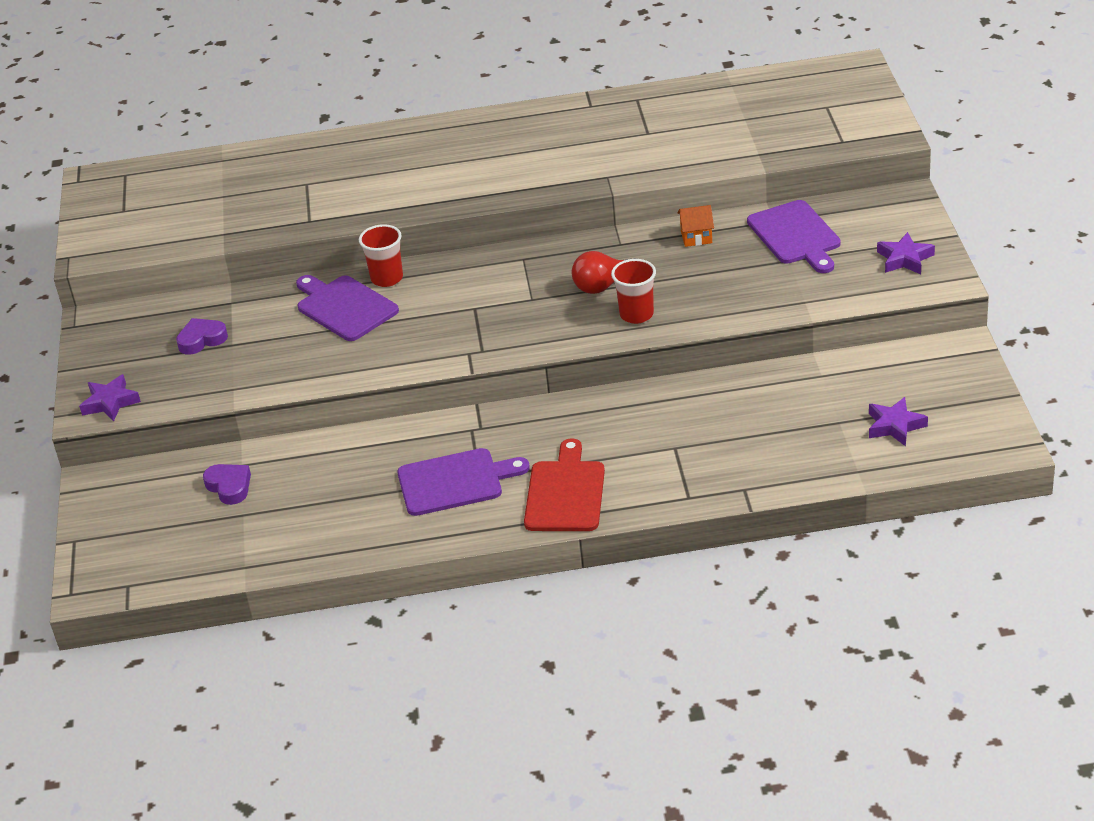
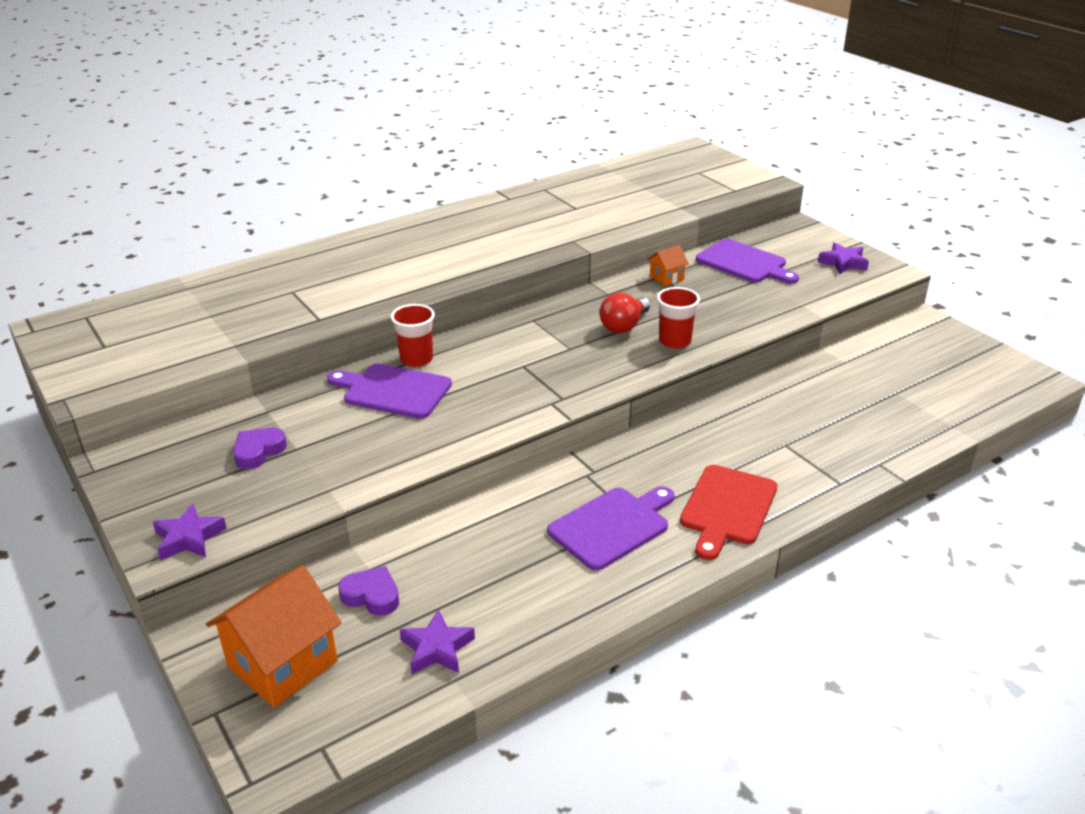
camera: 30 degrees left, 5 degrees down
(136, 520) = (282, 664): none -> orange house
(565, 493) = (727, 508): red cutting board -> red cutting board turned 135 degrees counterclockwise
(895, 426) = (941, 385): purple star -> purple star (437, 648)

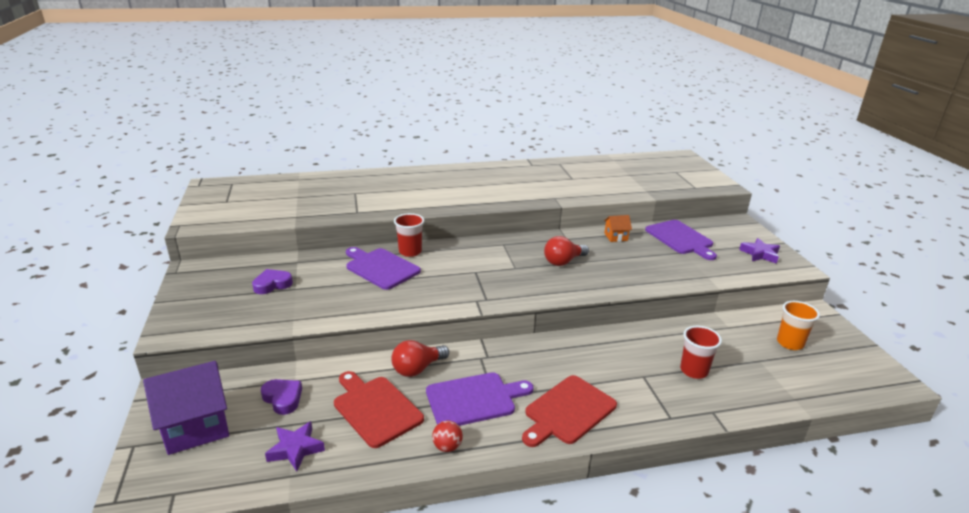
camera: 20 degrees right, 5 degrees down
(189, 538) = (190, 326): purple star -> none
(282, 664) = (196, 427): orange house -> purple house
(500, 572) = (375, 408): none -> red cutting board
(518, 510) = (417, 369): none -> red light bulb
(618, 588) = (447, 446): none -> red ball
(675, 341) = (593, 280): red cup -> red cup (694, 371)
(917, 364) = (790, 343): none -> orange cup

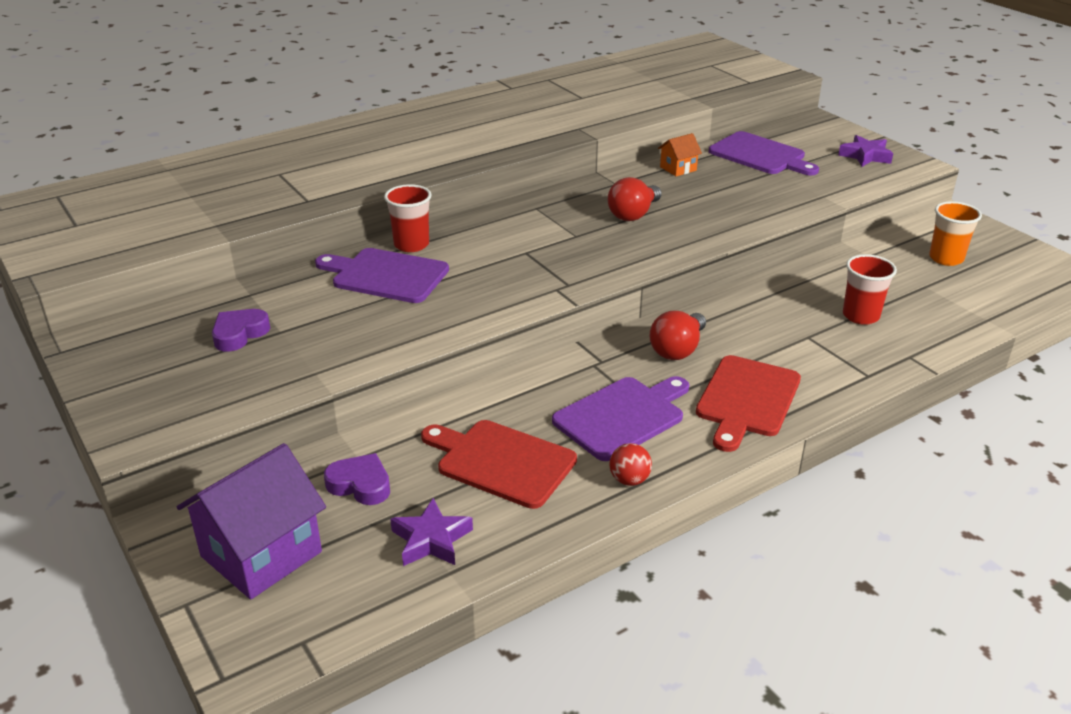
camera: 20 degrees left, 5 degrees up
(417, 369) = (520, 399): red light bulb -> red light bulb (677, 349)

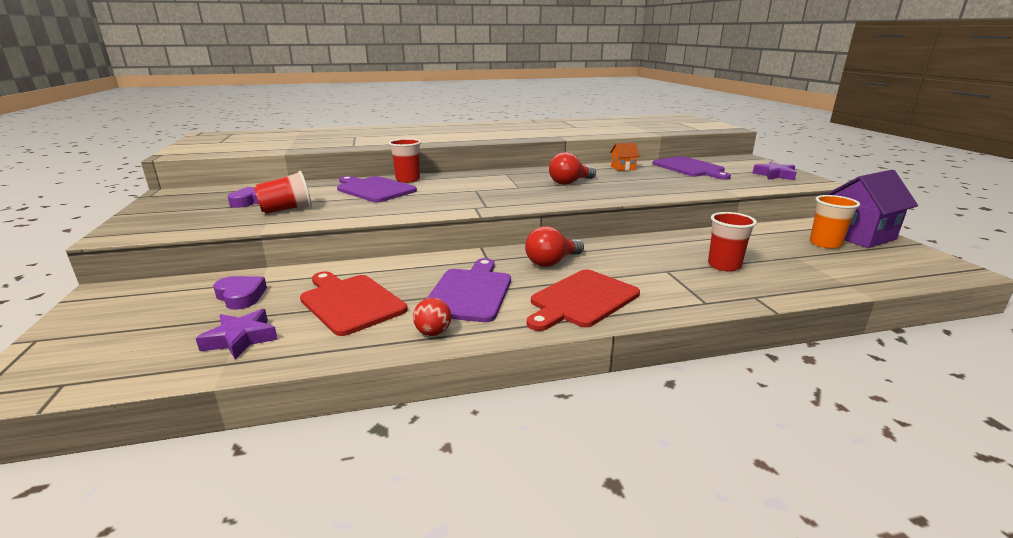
camera: 20 degrees right, 10 degrees down
(261, 554) = (124, 322): purple house -> purple house (857, 236)
(311, 341) = (287, 209): none -> red cup
(622, 416) = (470, 292): purple cutting board -> purple cutting board turned 60 degrees counterclockwise

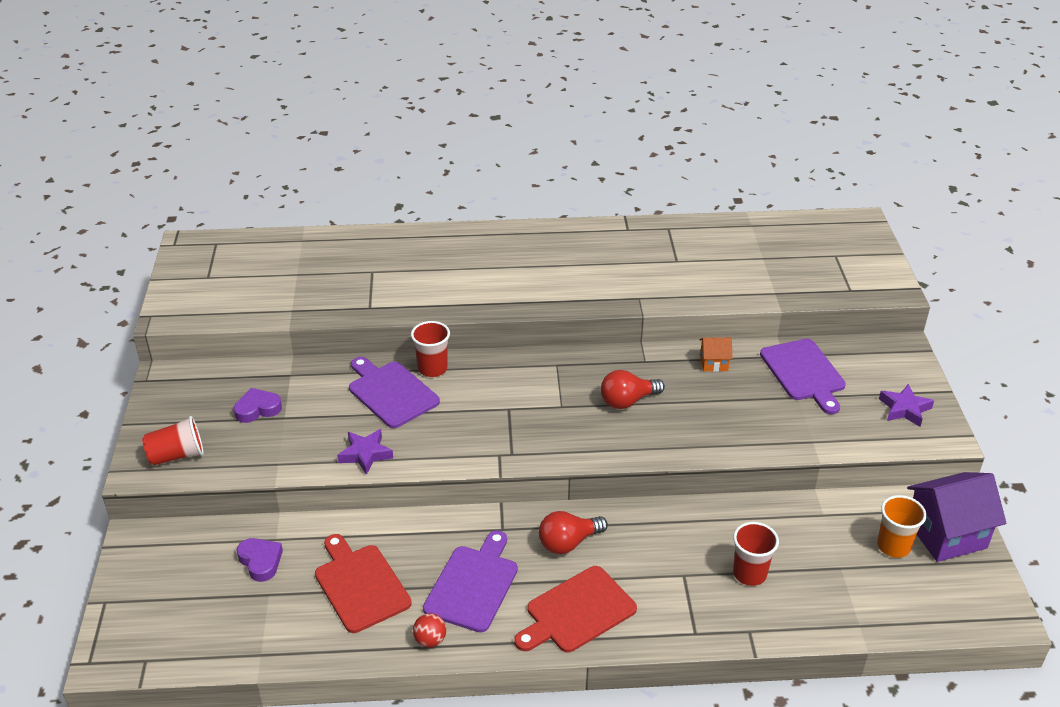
camera: 10 degrees right, 15 degrees up
(241, 339) = (269, 625): purple star -> purple star (365, 454)
(287, 209) = (296, 435): red cup -> red cup (177, 455)

